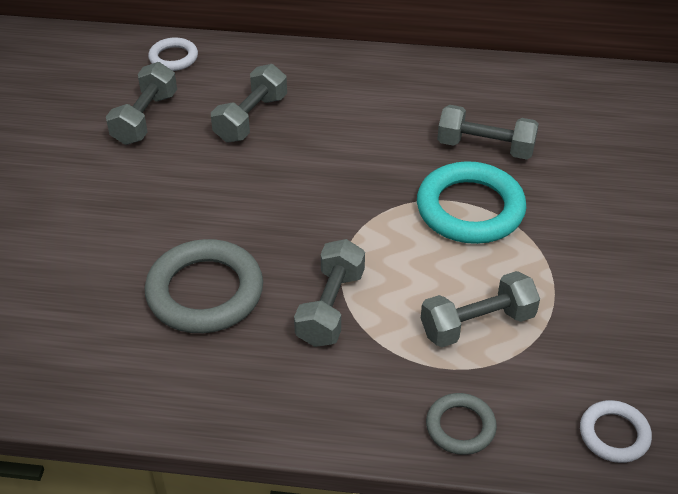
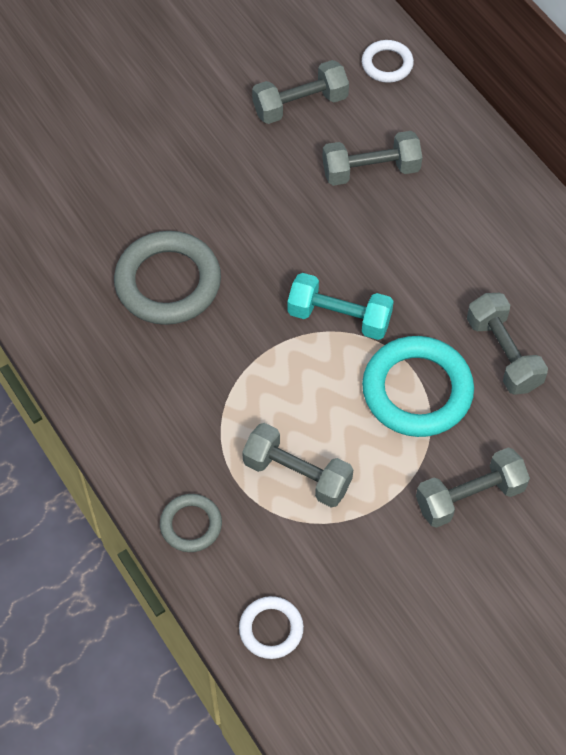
camera: 50 degrees right, 15 degrees up
(330, 307) = (225, 369): grey dumbbell -> grey dumbbell (469, 496)
(358, 211) = (339, 317): none -> turquoise dumbbell

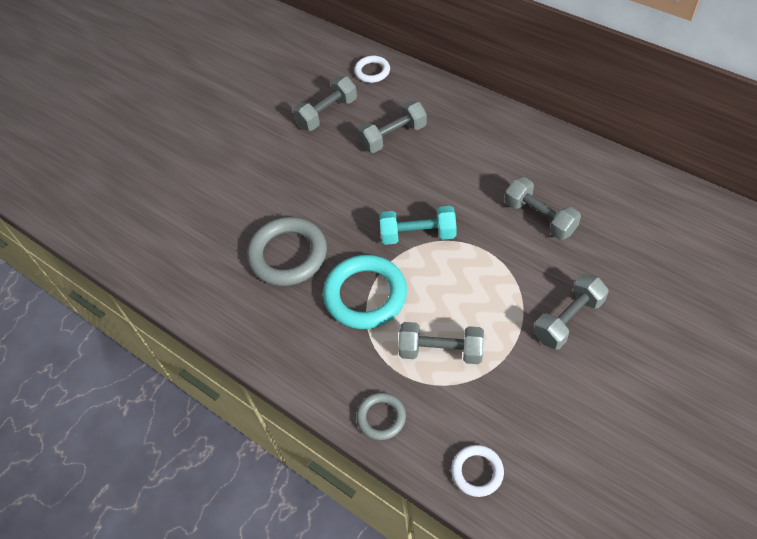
camera: 15 degrees left, 5 degrees down
(417, 390) = (495, 262): turquoise ring -> turquoise ring (365, 295)

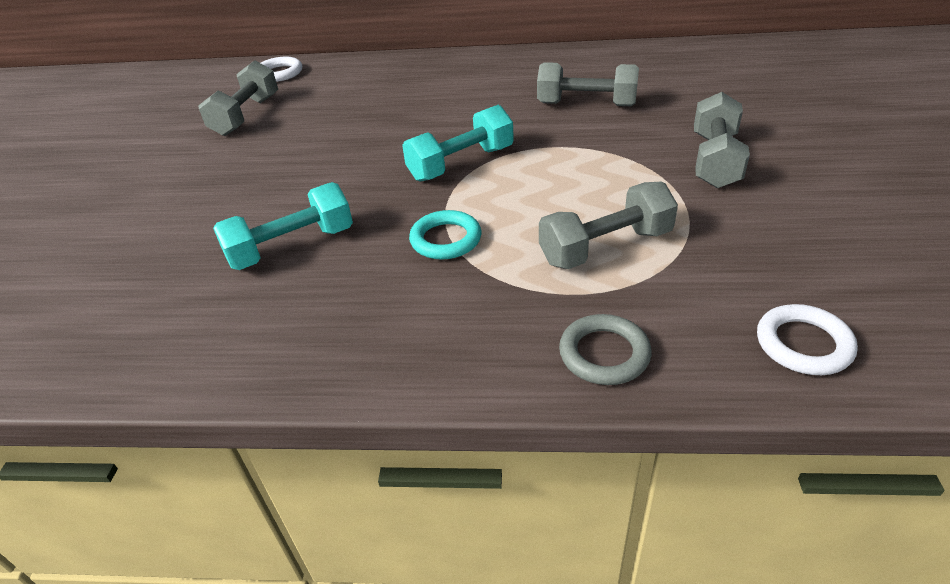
camera: 35 degrees left, 15 degrees down
(288, 255) = (291, 247): grey ring -> turquoise dumbbell
(365, 295) = (446, 239): turquoise ring -> turquoise ring, size x0.53
(393, 136) = (351, 106): grey dumbbell -> none

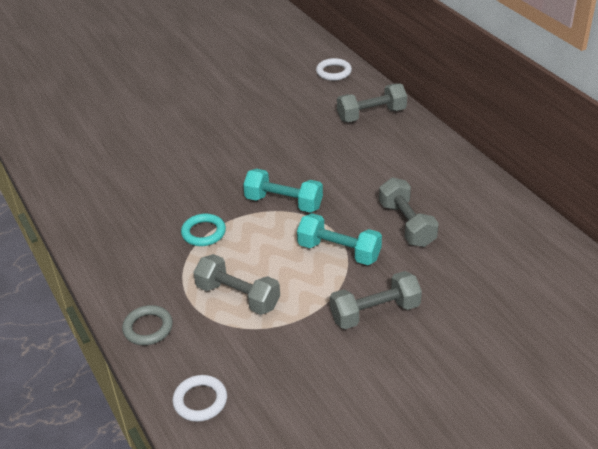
camera: 55 degrees right, 0 degrees up
(246, 116) = (271, 92): grey dumbbell -> grey dumbbell (371, 114)
(291, 247) = (161, 183): turquoise dumbbell -> turquoise dumbbell (339, 251)

